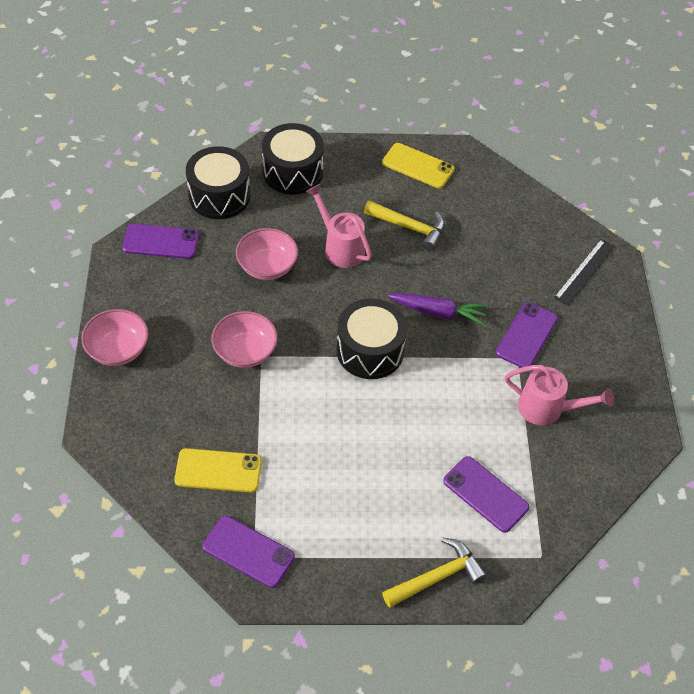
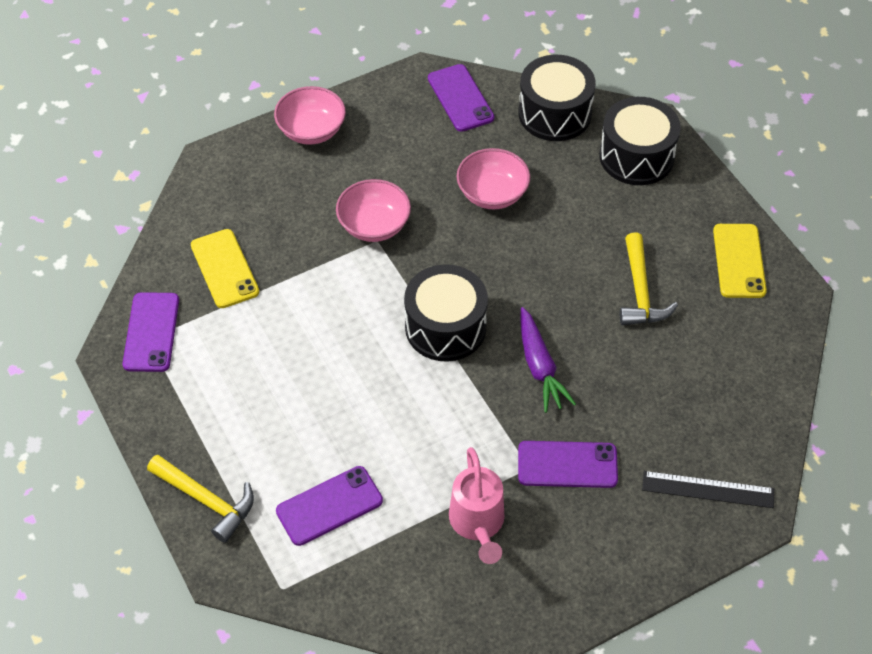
camera: 65 degrees right, 0 degrees up
(340, 247) = (564, 242): pink watering can -> none
(485, 494) = (329, 506): purple phone -> purple phone turned 45 degrees clockwise

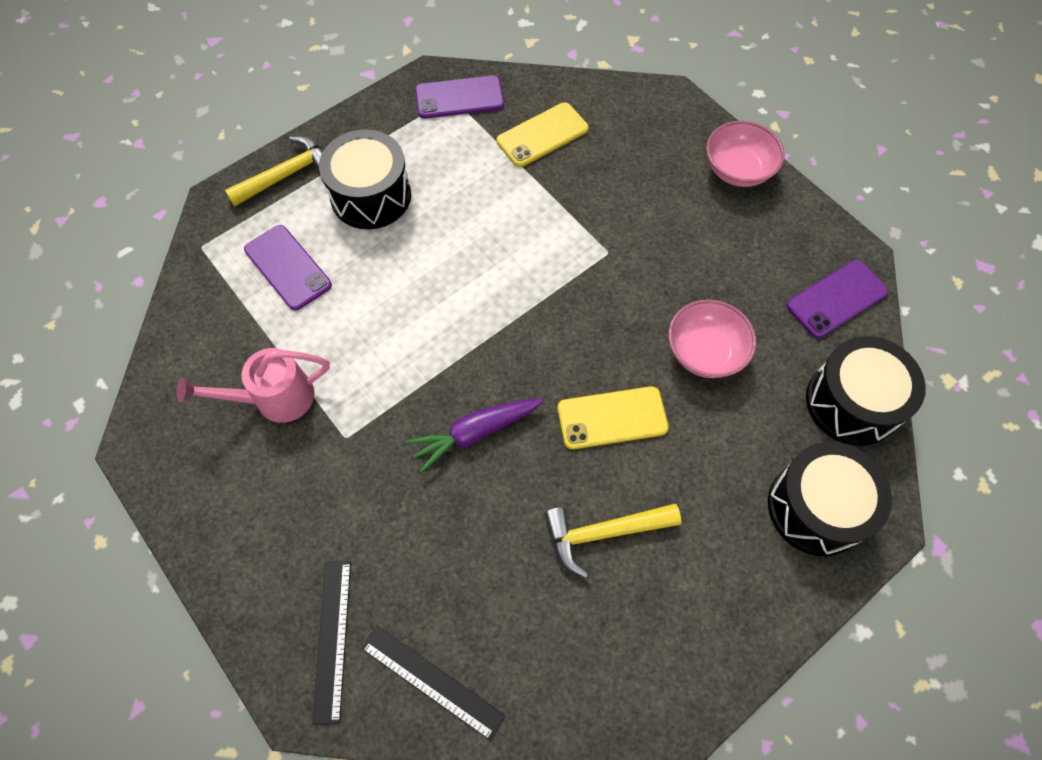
camera: 80 degrees right, 10 degrees up
(207, 500) = (287, 174): yellow hammer -> yellow hammer turned 150 degrees counterclockwise
(374, 225) = (628, 246): pink bowl -> none
(445, 327) = (510, 333): black drum -> black drum (371, 196)
(567, 464) = (352, 477): purple phone -> none
(739, 261) = (681, 656): yellow phone -> yellow phone (612, 418)
(746, 422) = (432, 681): none -> black ruler

